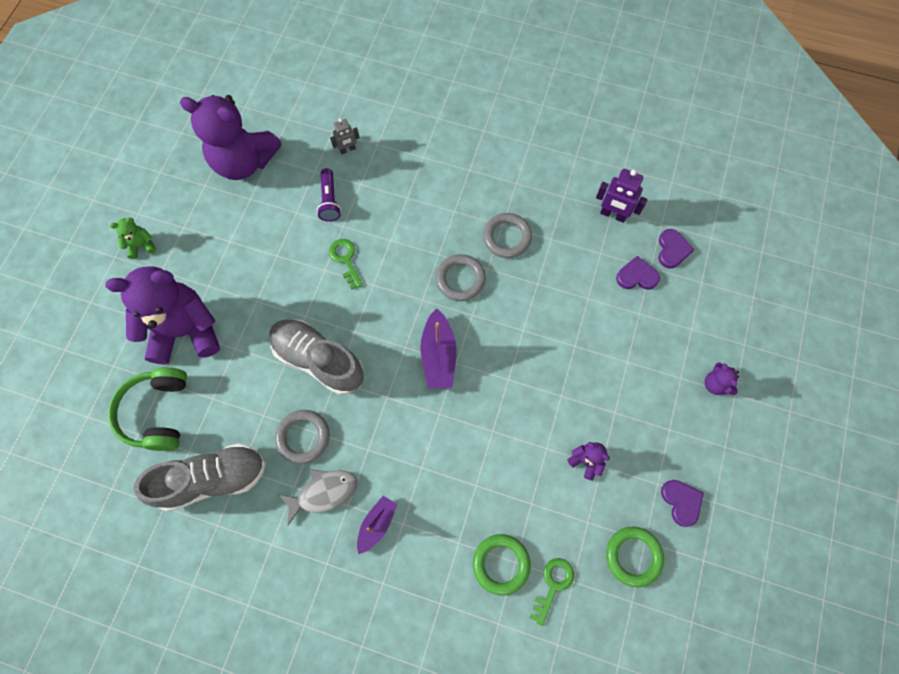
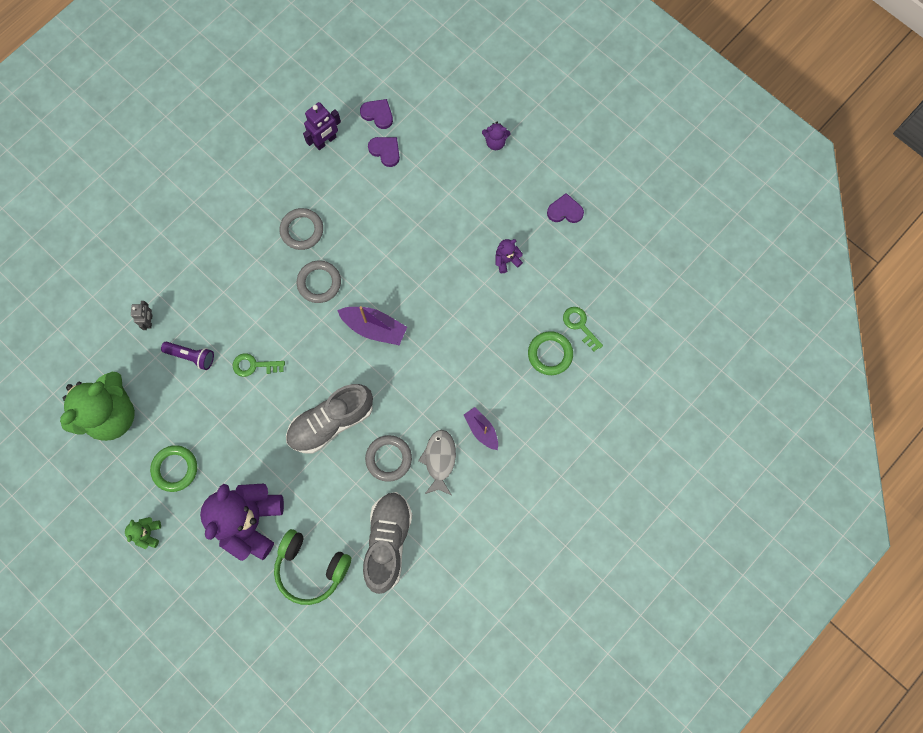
camera: 65 degrees left, 5 degrees up
(244, 162) = (111, 414): purple teddy bear -> green teddy bear
(633, 556) = (585, 262): green ring -> green ring (175, 469)
(636, 276) = (385, 151): purple heart -> purple heart turned 105 degrees clockwise

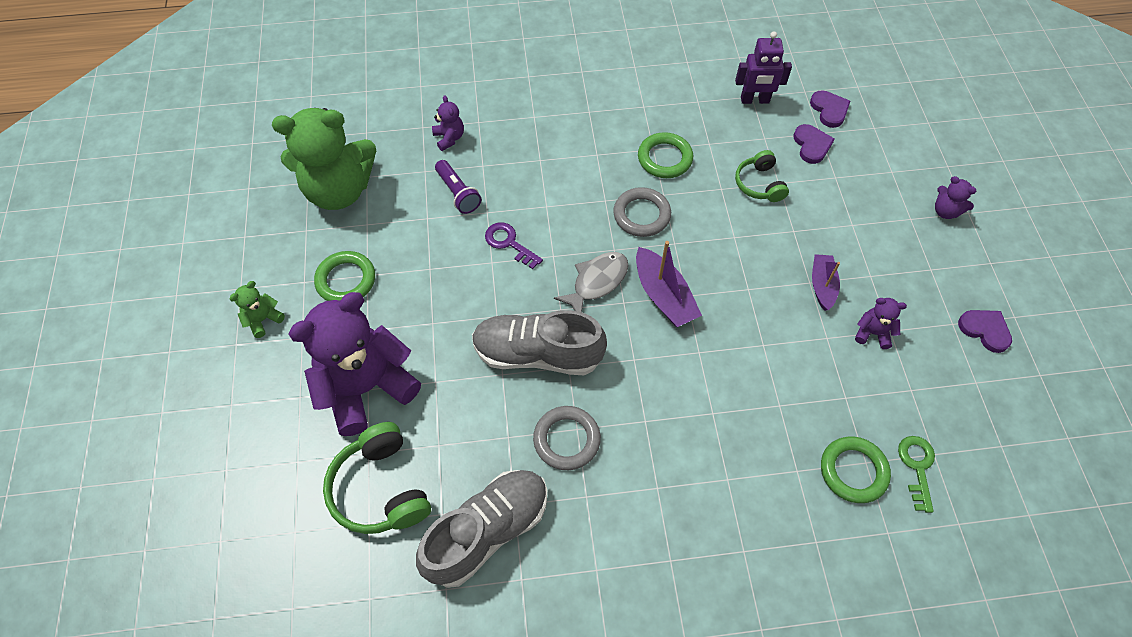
camera: 40 degrees right, 15 degrees down
(149, 321) = (449, 138): grey robot -> purple teddy bear
(254, 365) = (509, 243): green key -> purple key
(302, 230) = (664, 158): grey ring -> green ring
(374, 205) = (759, 184): none -> green headphones
(439, 460) = (623, 487): grey fish -> grey fish (597, 282)
(481, 430) = (701, 493): purple boat -> purple boat (822, 285)

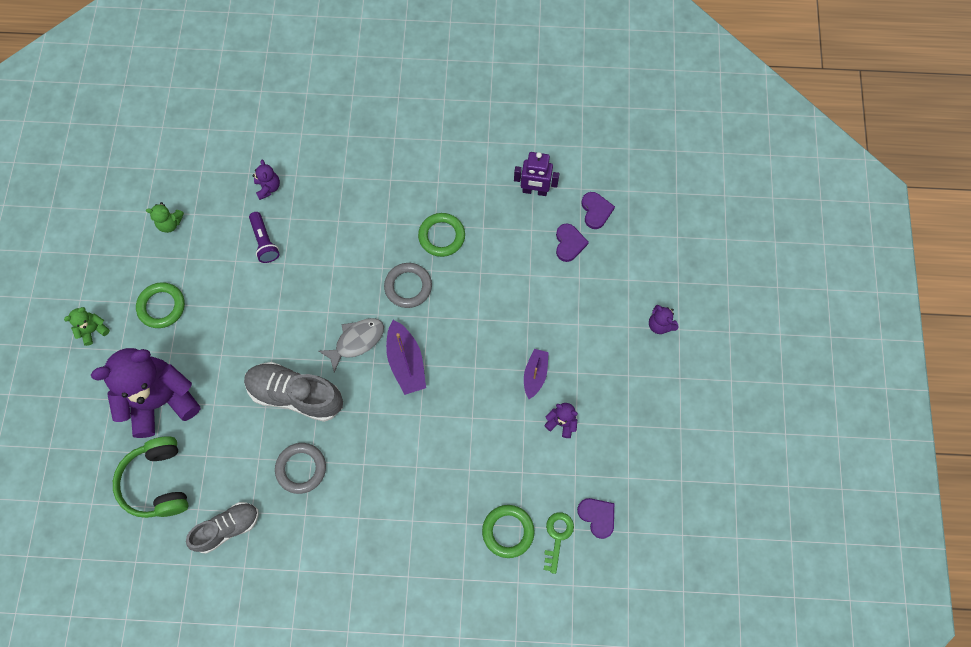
camera: 10 degrees right, 10 degrees up
(339, 190) = (170, 223): green teddy bear -> green teddy bear, size x0.41
(487, 531) = (227, 528): grey shoe -> grey shoe, size x0.66
(509, 243) = (295, 295): purple key -> none
(759, 184) = (513, 273): green headphones -> none
(985, 330) = (652, 436): purple heart -> purple heart (597, 516)

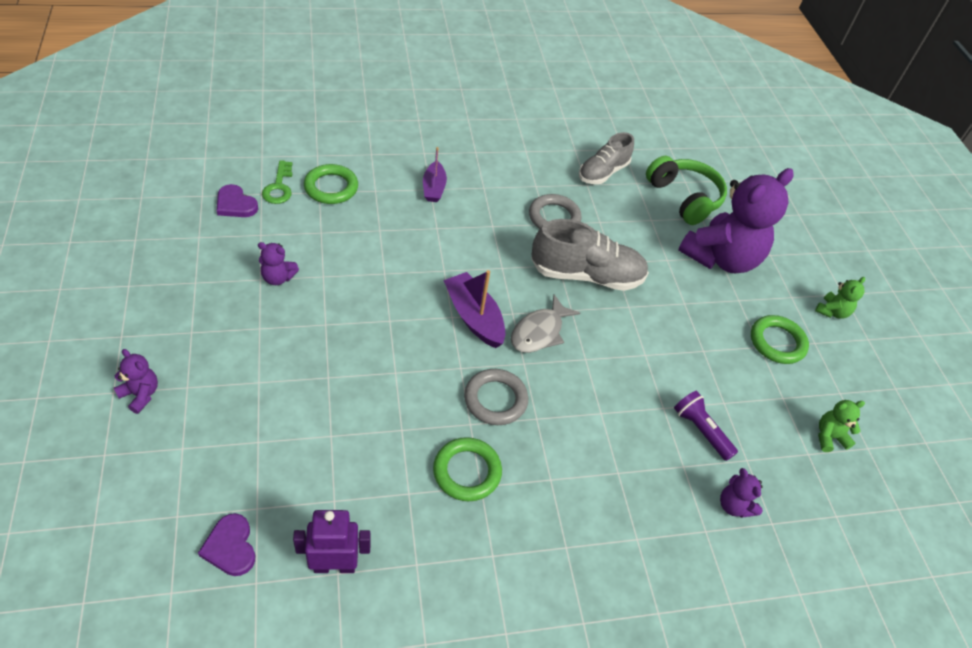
camera: 160 degrees right, 20 degrees down
(535, 375) = (313, 320): purple boat -> purple boat (434, 188)
(569, 243) = (274, 488): purple heart -> none

